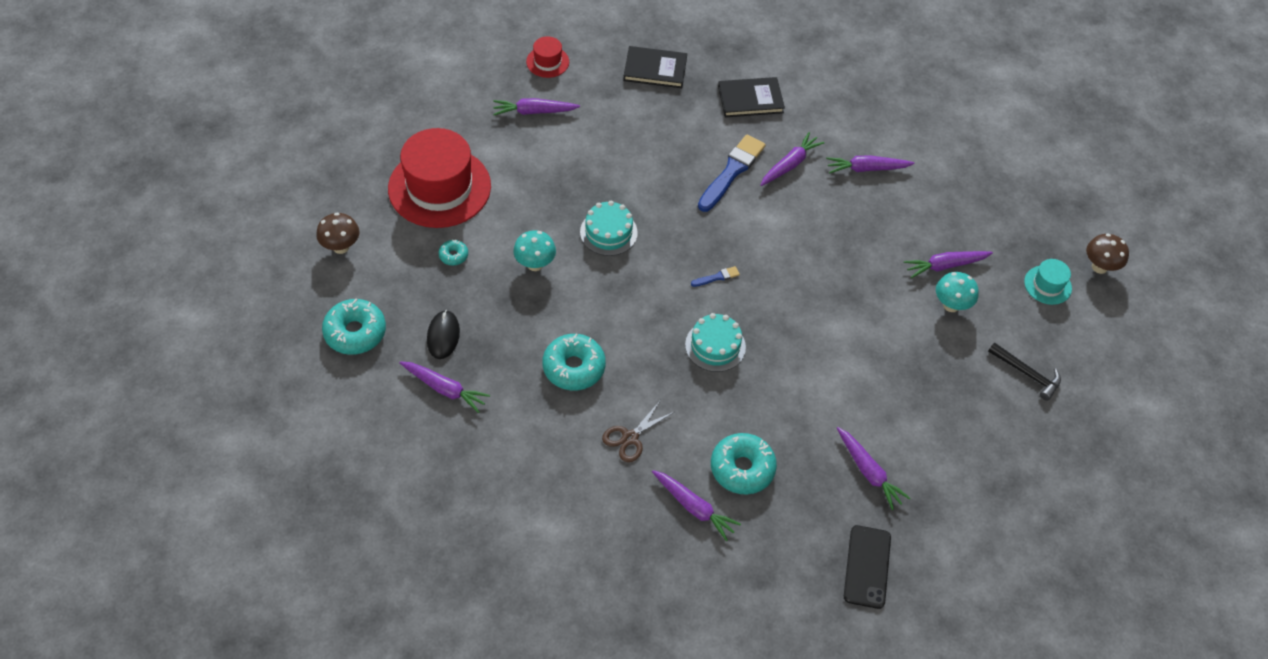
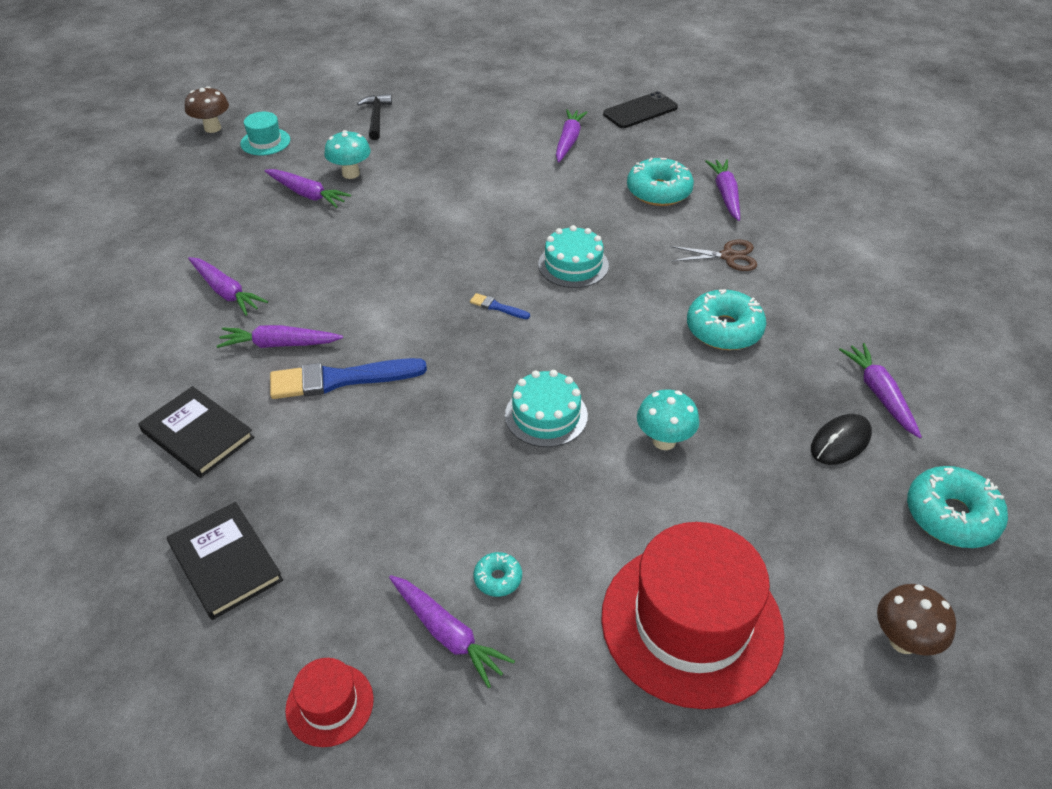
camera: 130 degrees left, 10 degrees down
(453, 255) = (752, 518): turquoise donut -> turquoise donut (498, 578)

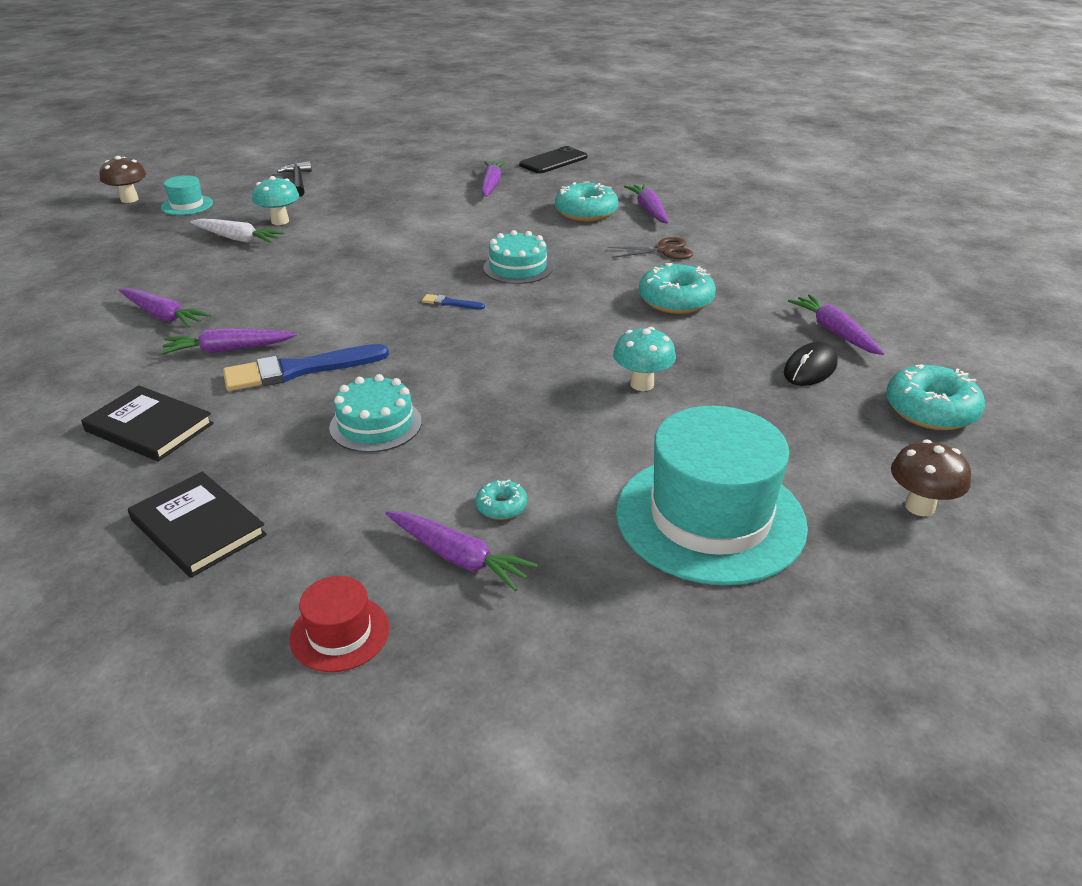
camera: 10 degrees left, 10 degrees down
(307, 194) = (237, 239): purple carrot -> white carrot
(546, 415) = (519, 377): turquoise cake -> turquoise cake (376, 424)
(691, 623) = (710, 518): red hat -> turquoise hat

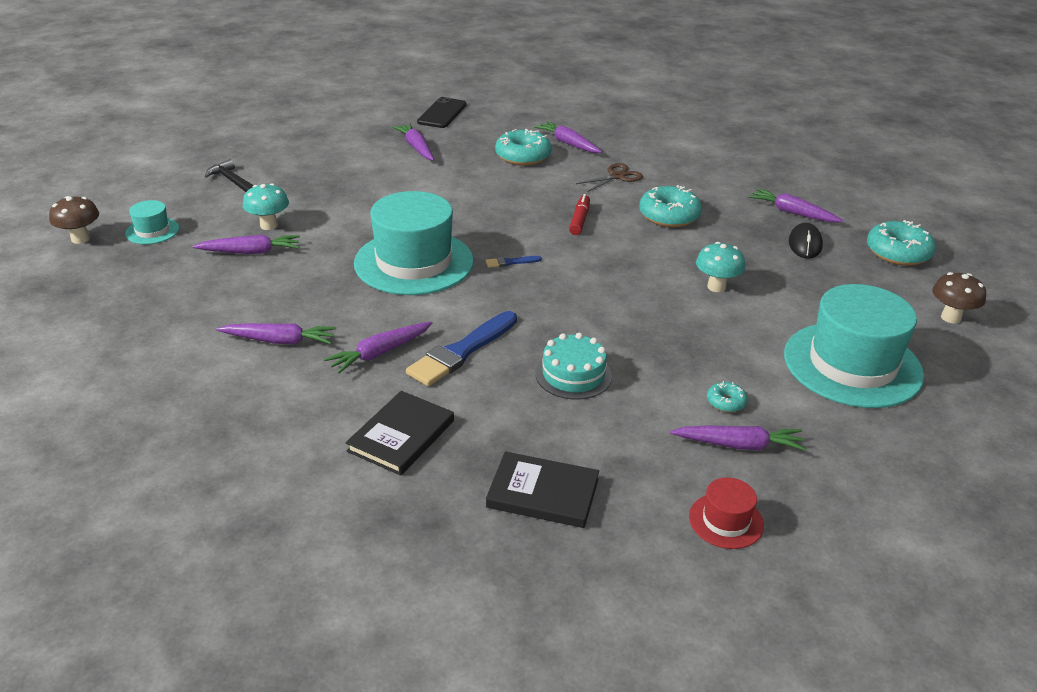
camera: 30 degrees left, 0 degrees up
(149, 427) = (401, 436): black book -> black book turned 60 degrees counterclockwise
(237, 239) = (251, 252): white carrot -> purple carrot
(360, 280) = (414, 262): none -> turquoise hat
(518, 268) = (526, 218): turquoise cake -> none
(570, 282) = (579, 220): none -> red marker

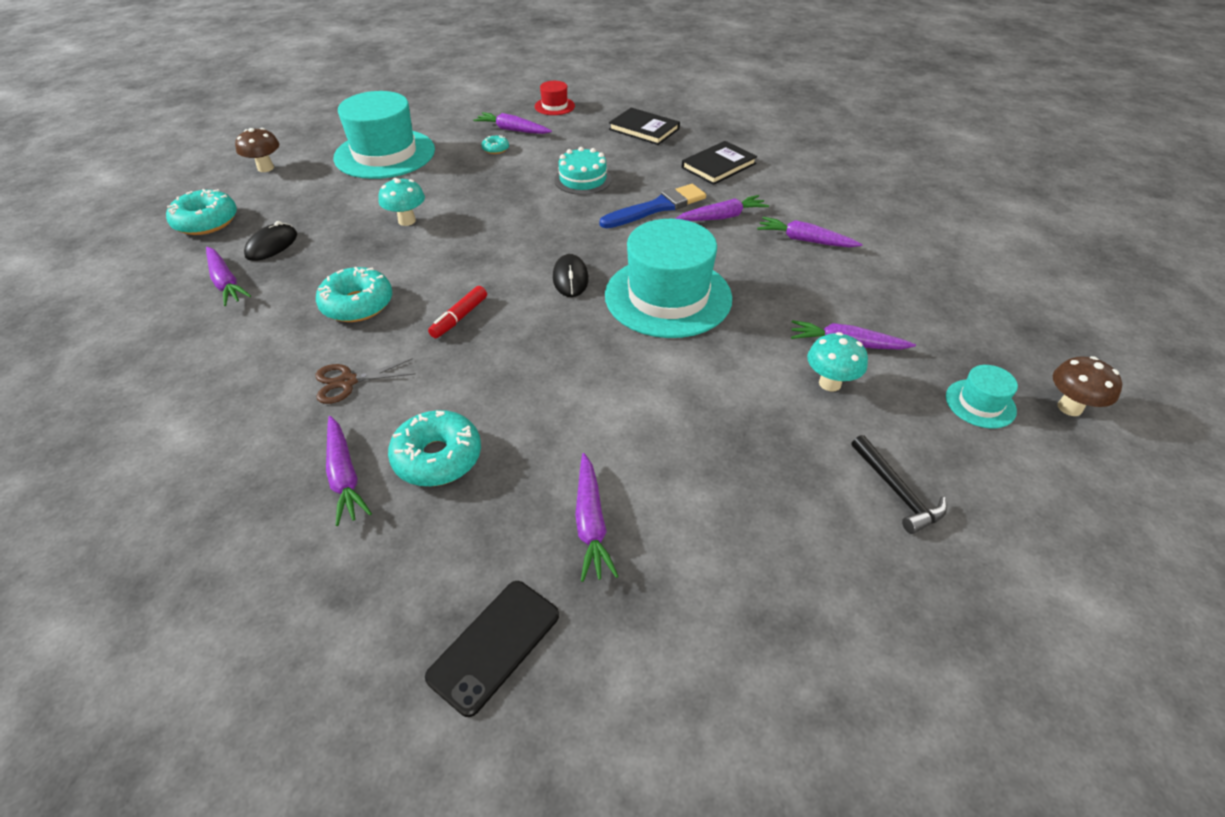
camera: 160 degrees left, 10 degrees up
(510, 262) = (570, 278): blue brush -> black mouse

